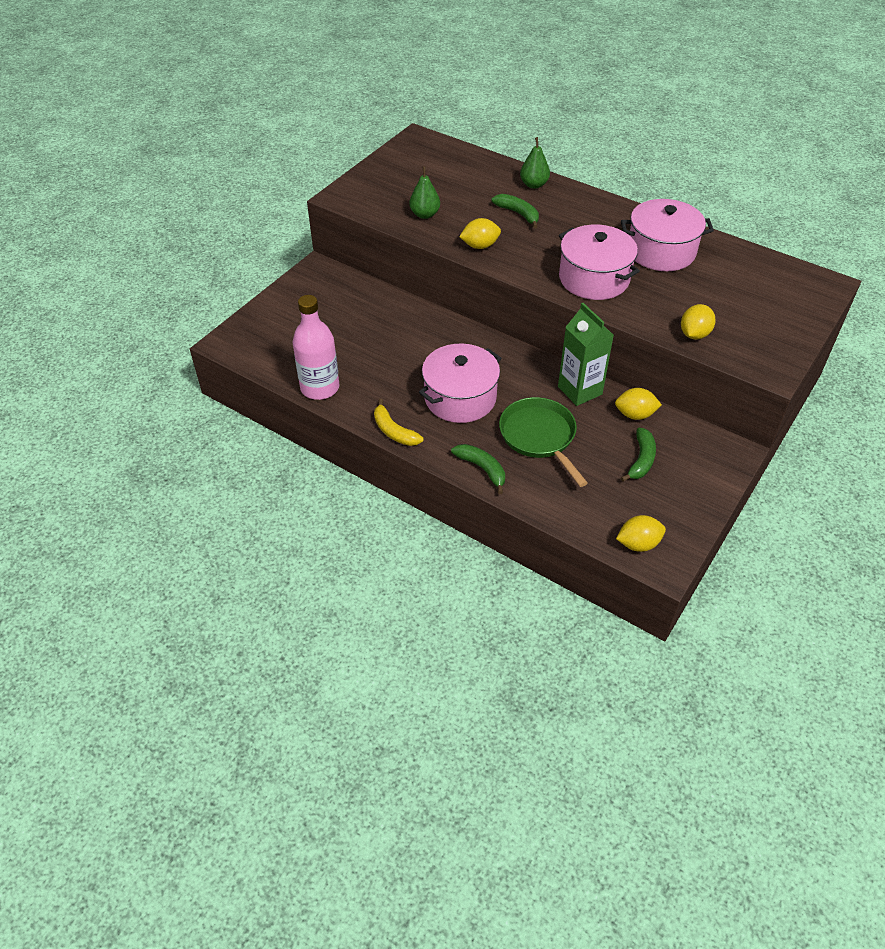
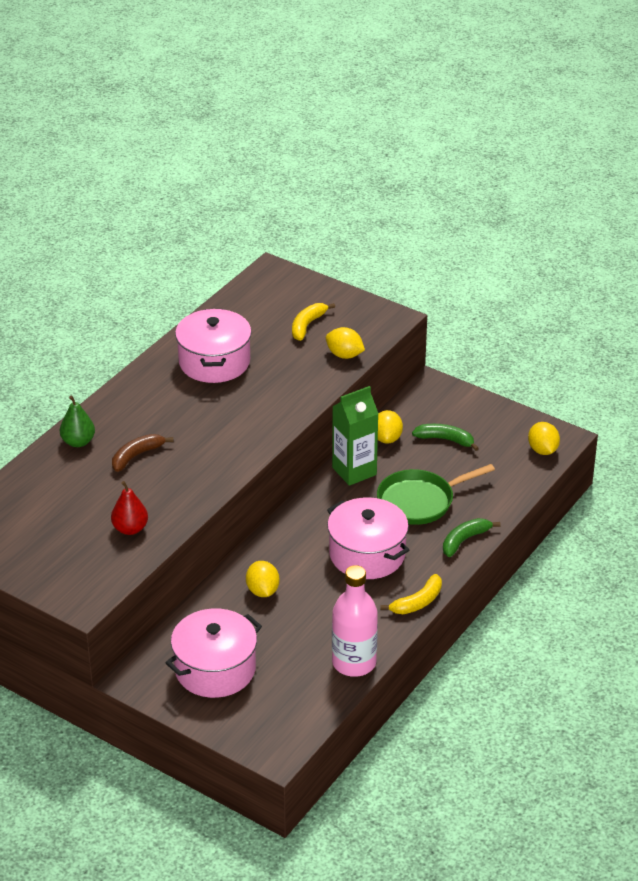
camera: 90 degrees left, 10 degrees down
(425, 214) = (130, 529): green pear -> red pear
(480, 246) = (196, 486): yellow lemon -> yellow lemon (262, 591)
(518, 214) = (136, 456): green banana -> brown banana
(594, 278) = (258, 409): pink pot -> pink pot (215, 669)
(738, 309) = (307, 325): none -> yellow banana

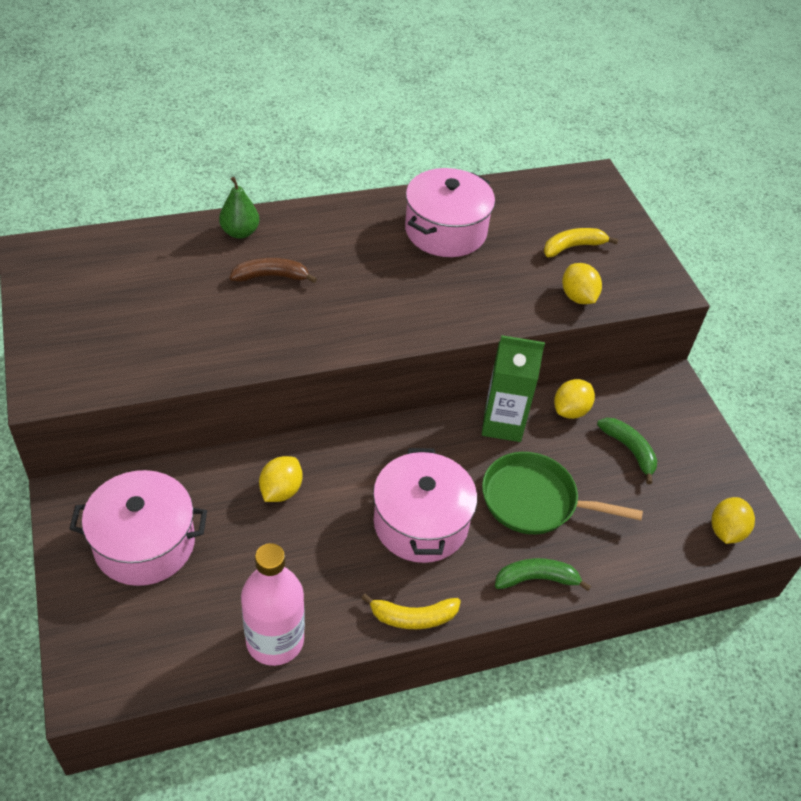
camera: 35 degrees right, 10 degrees up
(130, 529) = (177, 344): red pear -> none

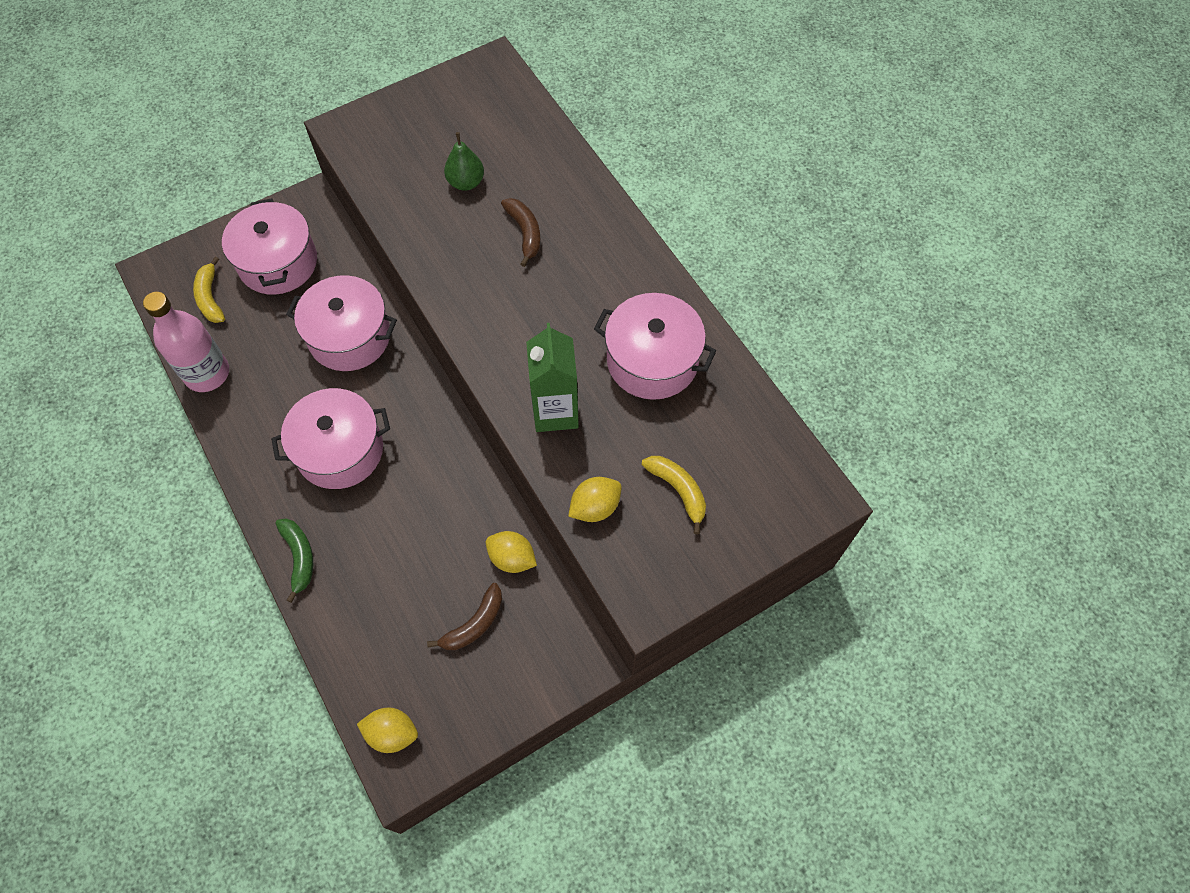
camera: 80 degrees right, 15 degrees up
(240, 232) = (577, 192): green pear -> green pear (466, 182)
(281, 490) = (349, 337): yellow lemon -> pink pot
(413, 617) = (243, 465): yellow banana -> yellow banana (210, 297)
(502, 424) = (475, 497): green carton -> green carton (555, 411)
(535, 500) = (387, 542): green pan -> none
(629, 450) = (474, 624): green banana -> brown banana

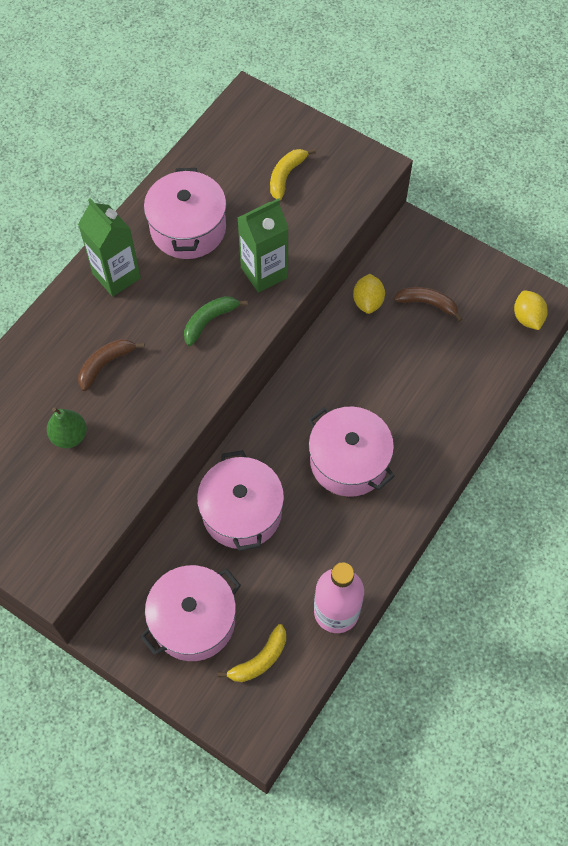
camera: 115 degrees left, 0 degrees up
(299, 557) = (448, 442): green banana -> green banana (209, 321)
(595, 507) = (326, 218): yellow lemon -> none
(624, 275) = (116, 276): none -> green carton

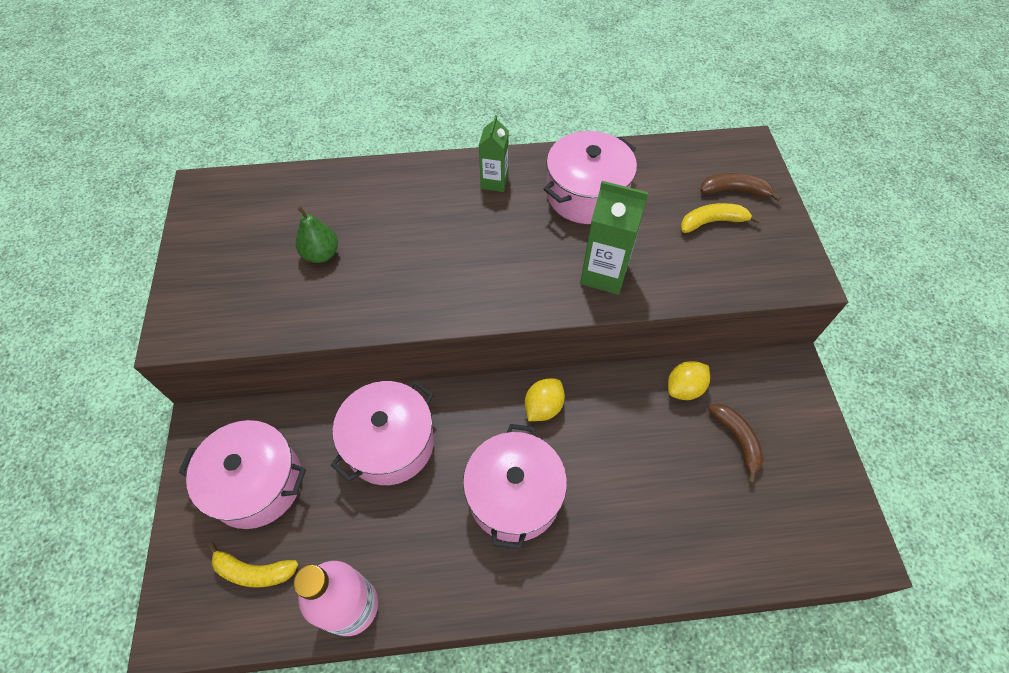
camera: 50 degrees right, 5 degrees down
(106, 364) = (408, 231): brown banana -> brown banana (734, 191)
(116, 276) = (494, 182): green carton -> green carton, size x0.65
(209, 321) = (517, 270): green banana -> none
(527, 318) = (824, 547): yellow lemon -> yellow lemon (543, 407)

